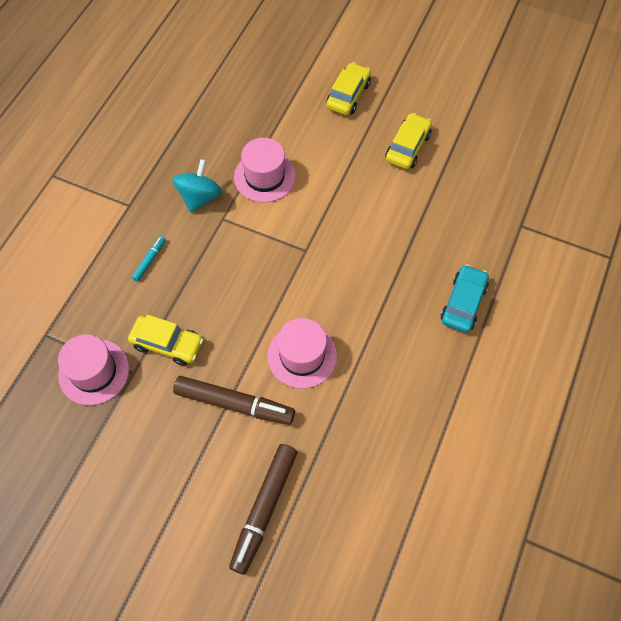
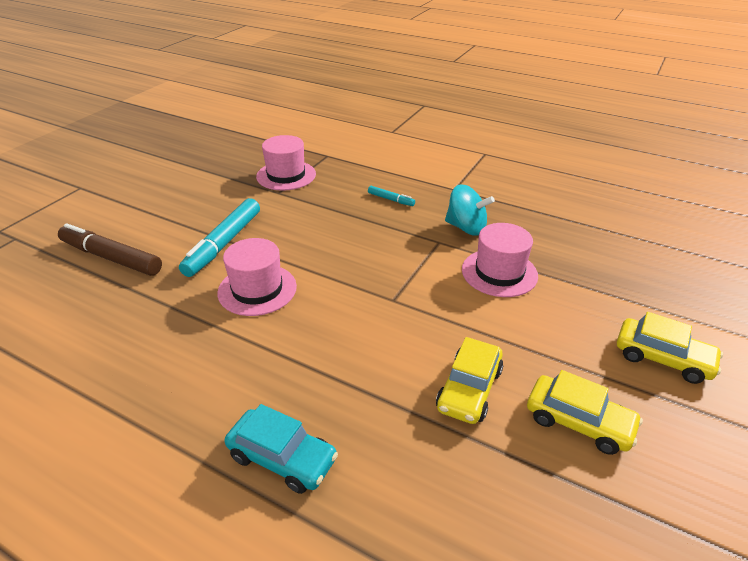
camera: 95 degrees right, 25 degrees down
(167, 344) = (300, 208): yellow car -> yellow car (469, 389)
(234, 403) = (224, 244): brown marker -> turquoise marker

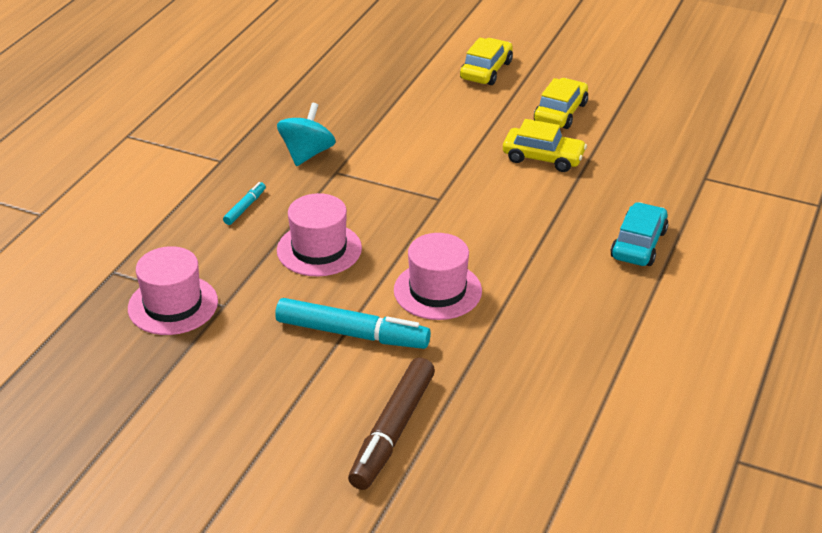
camera: 95 degrees left, 0 degrees up
(499, 272) = (387, 137): pink hat -> pink hat (319, 249)

